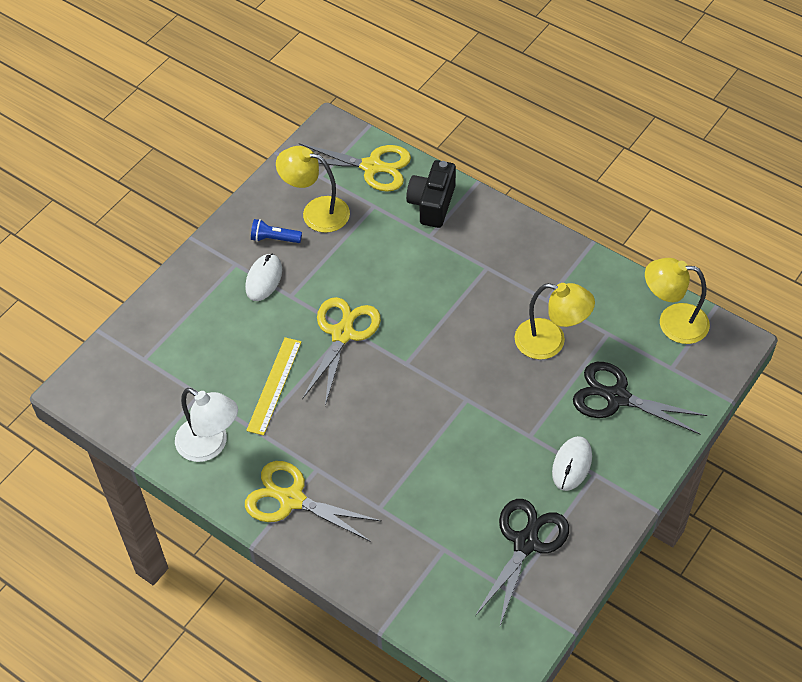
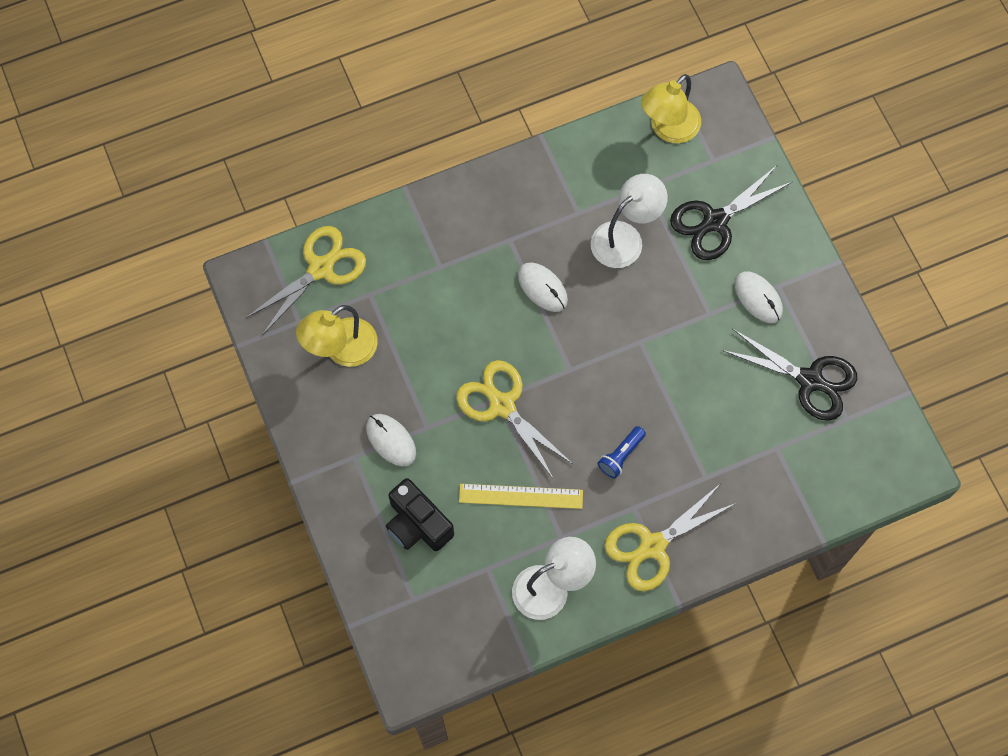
camera: 60 degrees left, 15 degrees up
(274, 238) = (348, 405): blue flashlight -> blue flashlight (621, 455)
(274, 385) = (521, 496): yellow ruler -> yellow ruler turned 45 degrees counterclockwise
(432, 204) = (404, 242): black camera -> black camera (417, 524)
(462, 309) = (542, 288): none -> white mouse
(525, 543) = (810, 380): black scissors -> black scissors turned 150 degrees clockwise
(550, 342) = (625, 237): yellow lamp -> white lamp

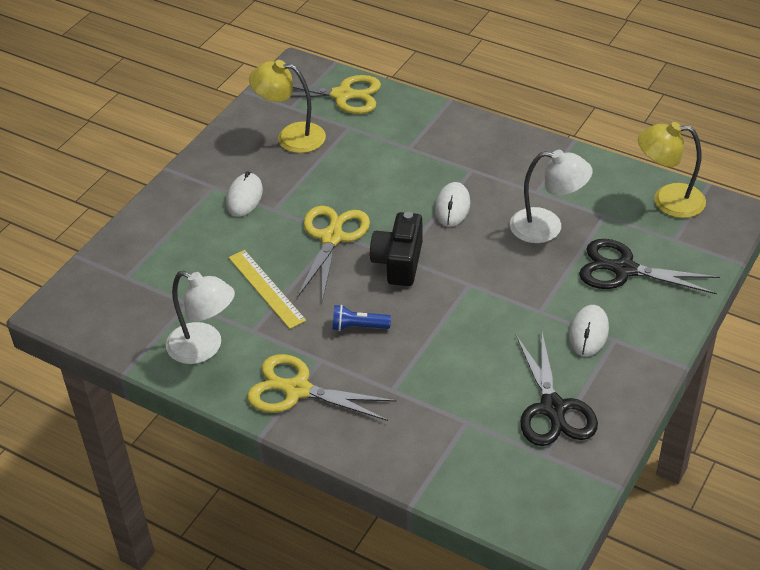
camera: 55 degrees right, 25 degrees down
(417, 524) = (189, 246): black camera -> black camera (399, 262)

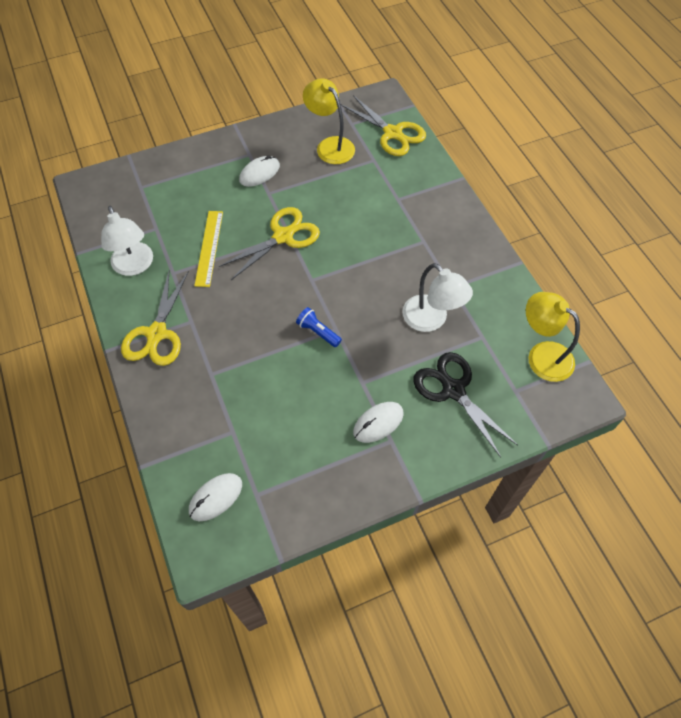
camera: 35 degrees right, 15 degrees up
(297, 390) = (157, 333): yellow scissors -> yellow scissors turned 135 degrees counterclockwise
(358, 327) = (236, 313): blue flashlight -> blue flashlight (318, 332)
(399, 262) = (306, 282): black camera -> none
(452, 207) = (382, 262): white mouse -> white mouse (215, 497)
(553, 408) = (296, 463): black scissors -> none

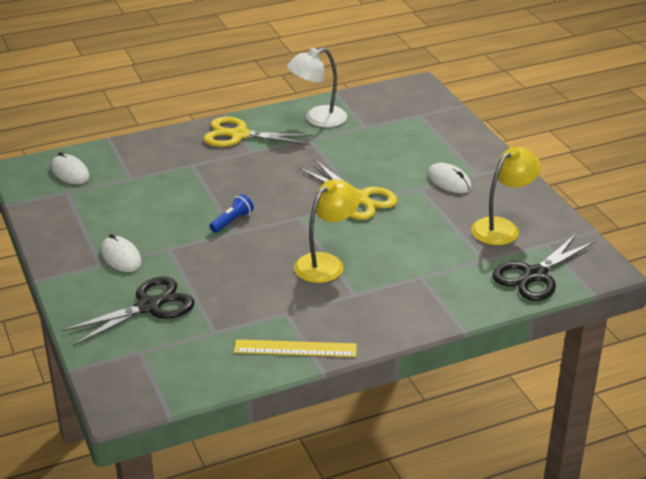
camera: 90 degrees right, 25 degrees down
(209, 248) = (341, 156): yellow ruler -> yellow ruler (295, 348)
(392, 133) = (535, 275): yellow scissors -> black scissors
(431, 320) = (240, 295): white lamp -> none
(542, 355) = (183, 376): yellow lamp -> yellow lamp (326, 263)

